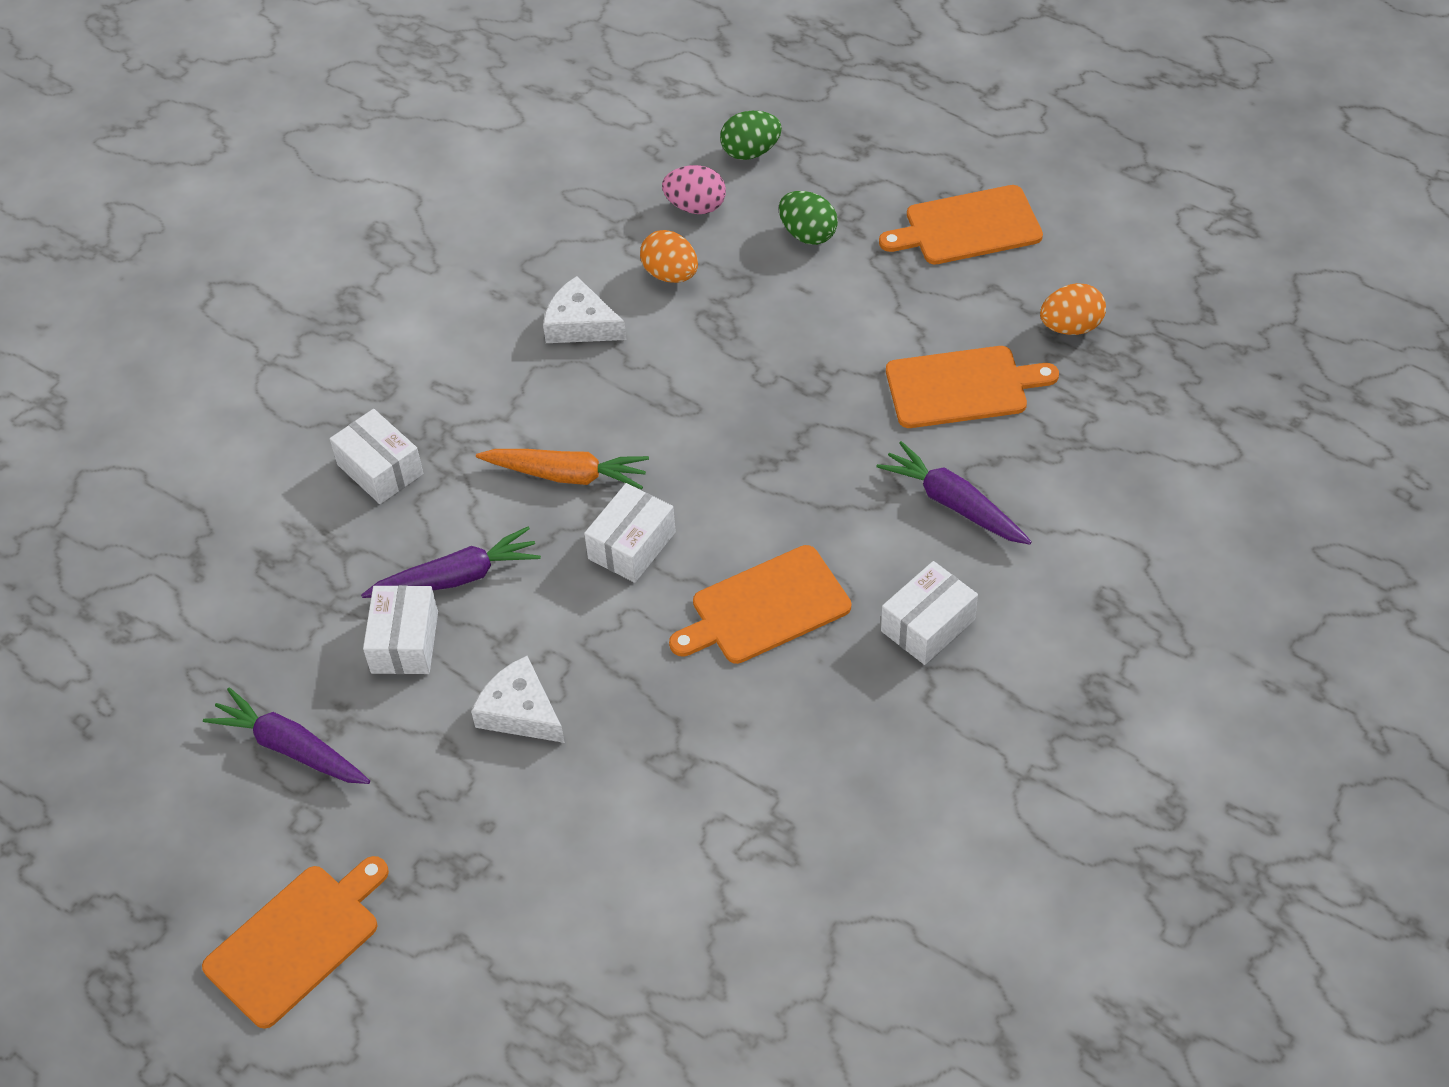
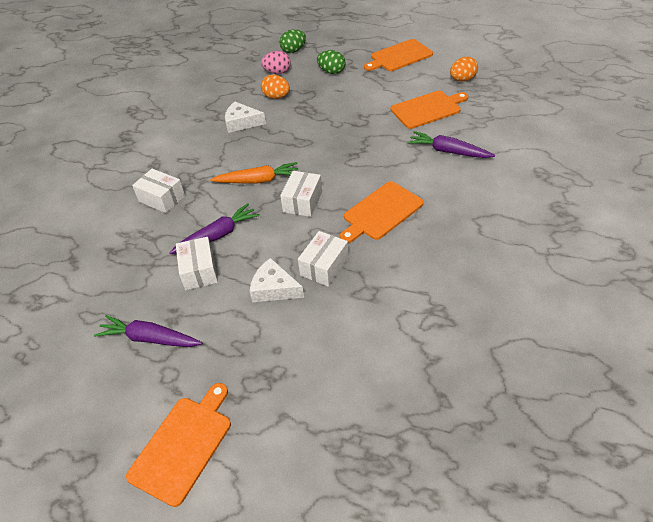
camera: 15 degrees left, 5 degrees down
(928, 625) = (463, 201): white box -> white box (324, 266)

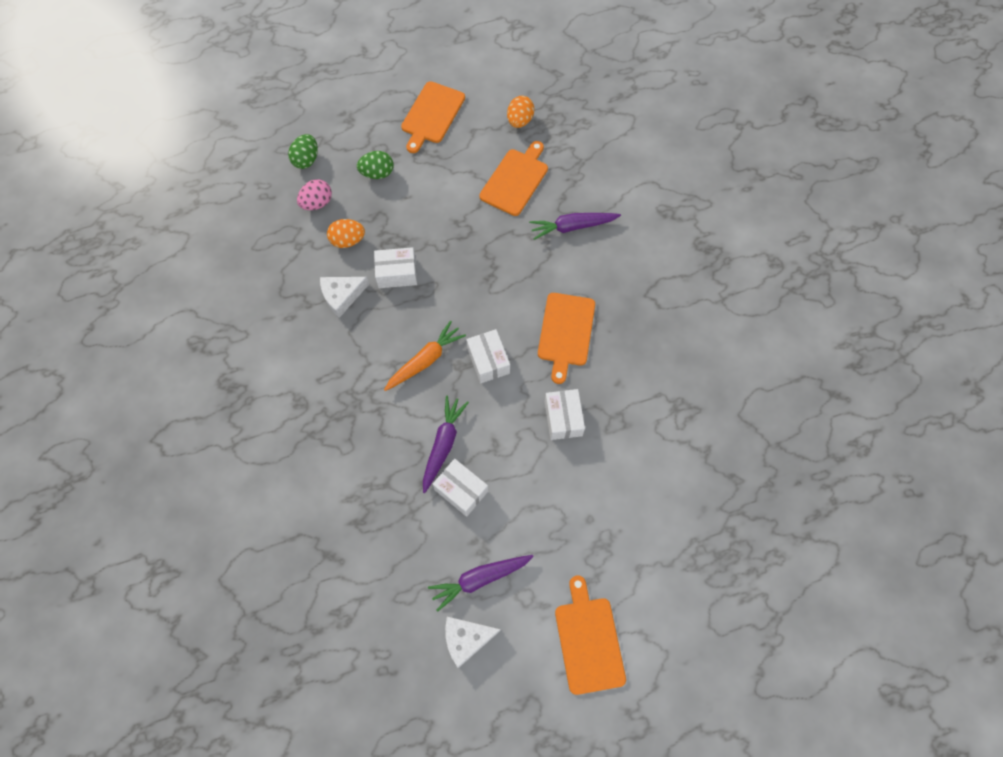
camera: 40 degrees left, 20 degrees up
(162, 199) = (349, 437): white box -> white box (397, 273)
(274, 288) = (540, 466): white cheese -> white cheese (466, 639)

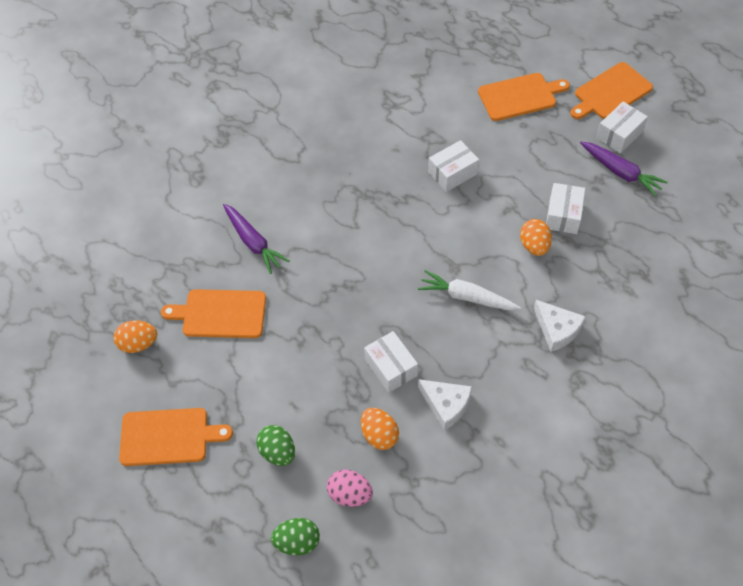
camera: 115 degrees left, 10 degrees down
(425, 360) = (466, 297): orange carrot -> white carrot
(443, 444) = (534, 246): purple carrot -> orange egg
(466, 639) = (668, 161): white cheese -> white cheese (557, 329)
(488, 361) = (435, 248): white box -> white box (619, 135)
(566, 332) = (370, 203): orange cutting board -> orange cutting board (520, 96)

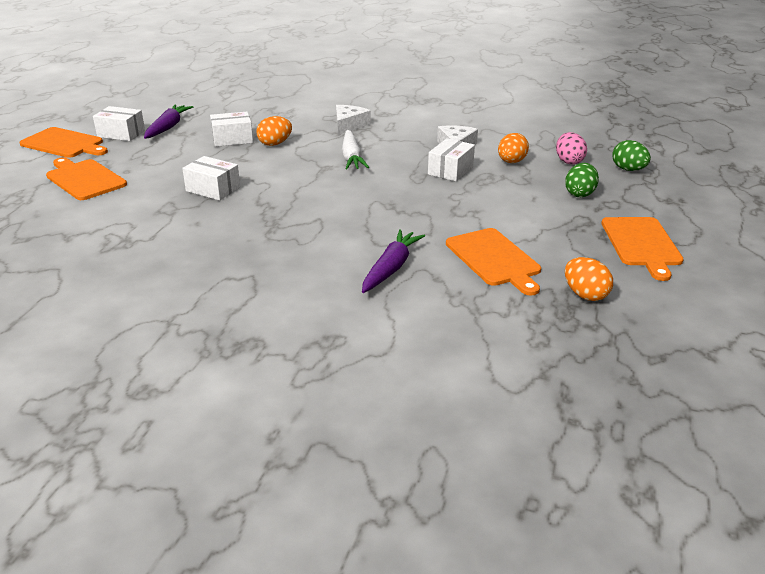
camera: 120 degrees left, 25 degrees down
(168, 437) = (641, 244): orange cutting board -> orange cutting board turned 150 degrees counterclockwise

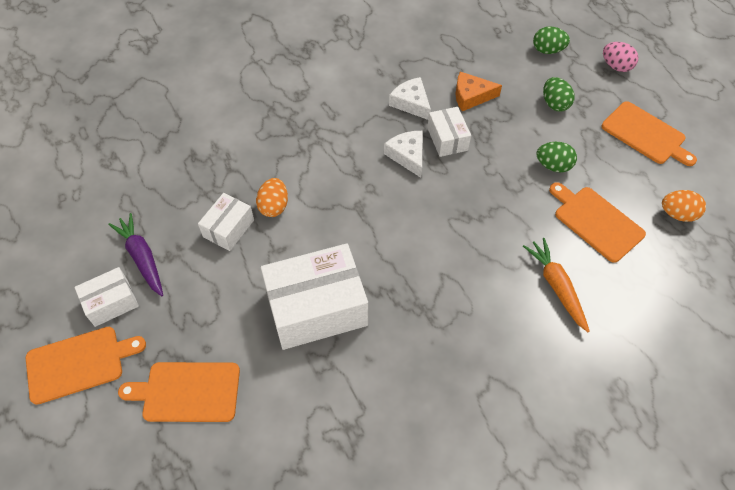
camera: 45 degrees left, 25 degrees up
(213, 189) = (317, 308): white box -> white box, size x1.91
(349, 125) = (294, 132): white cheese -> white cheese (407, 155)
(351, 157) = (359, 177): white carrot -> none
(391, 268) = (556, 286): purple carrot -> orange carrot
(494, 259) = (596, 221): orange cutting board -> orange cutting board turned 150 degrees counterclockwise
(511, 162) = (471, 96): orange egg -> orange cheese
(513, 218) = (553, 166): none -> green egg
(568, 161) = (503, 67): pink egg -> pink egg (616, 66)

